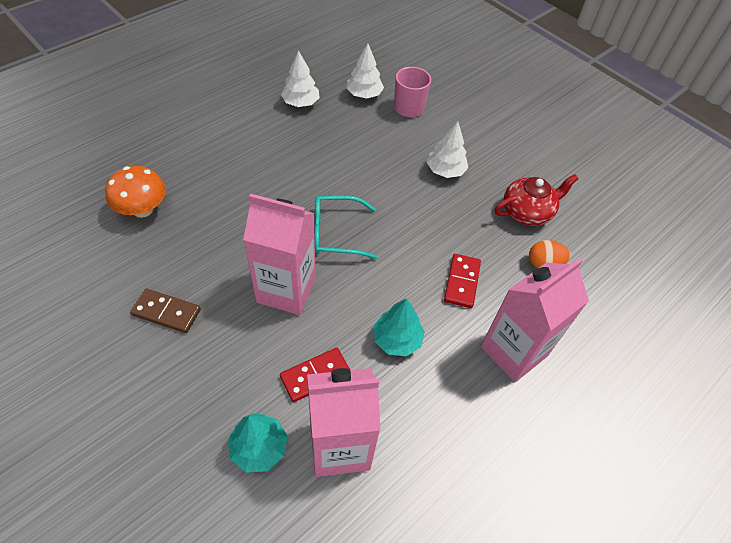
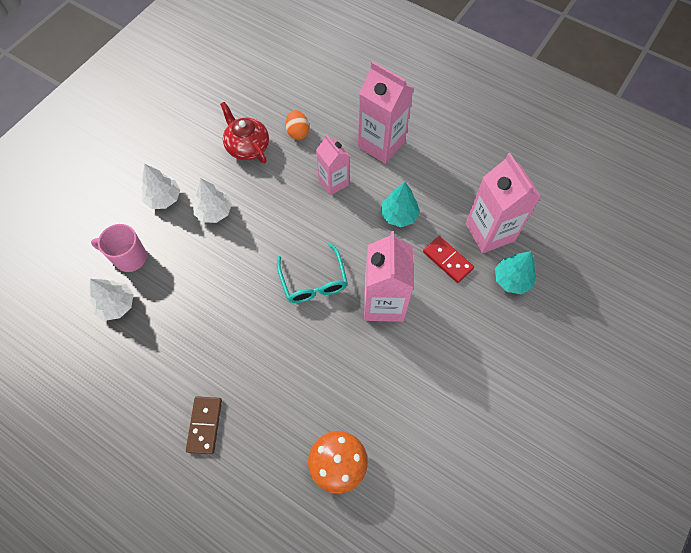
camera: 100 degrees left, 10 degrees up
(166, 312) = (438, 388): brown domino -> brown domino (205, 425)
(301, 103) = (143, 365): white tree -> white tree (163, 198)
(461, 282) = (333, 182): red domino -> pink carton

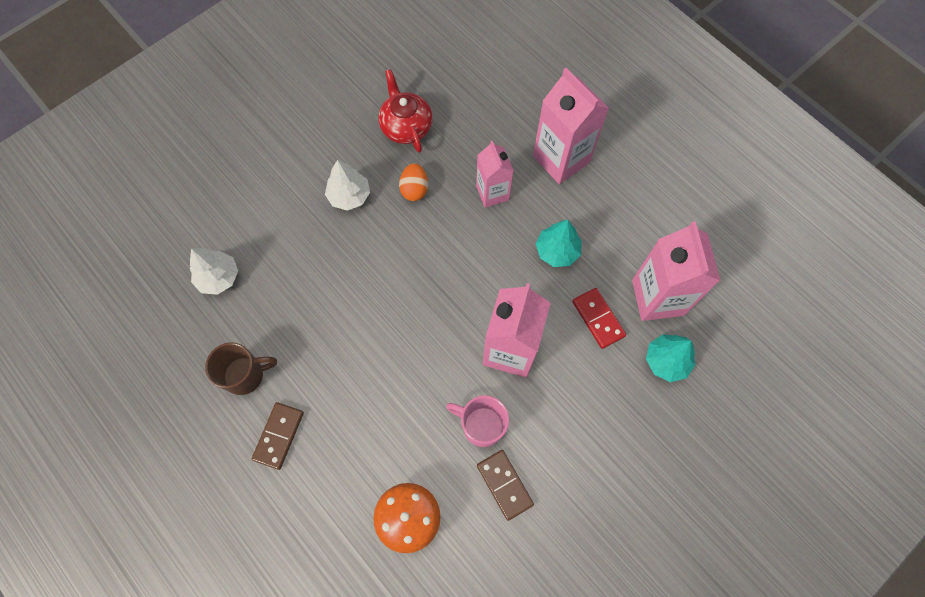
camera: 15 degrees right, 5 degrees up
(129, 258) = (244, 227): pink mug -> pink mug (481, 426)
(162, 381) = (245, 375): none -> brown mug
(163, 198) = (298, 167): white tree -> none
(298, 132) = (468, 122): orange egg -> orange egg (414, 189)
(313, 281) = (438, 305): turquoise glasses -> none
(411, 414) = (504, 485): none -> brown domino

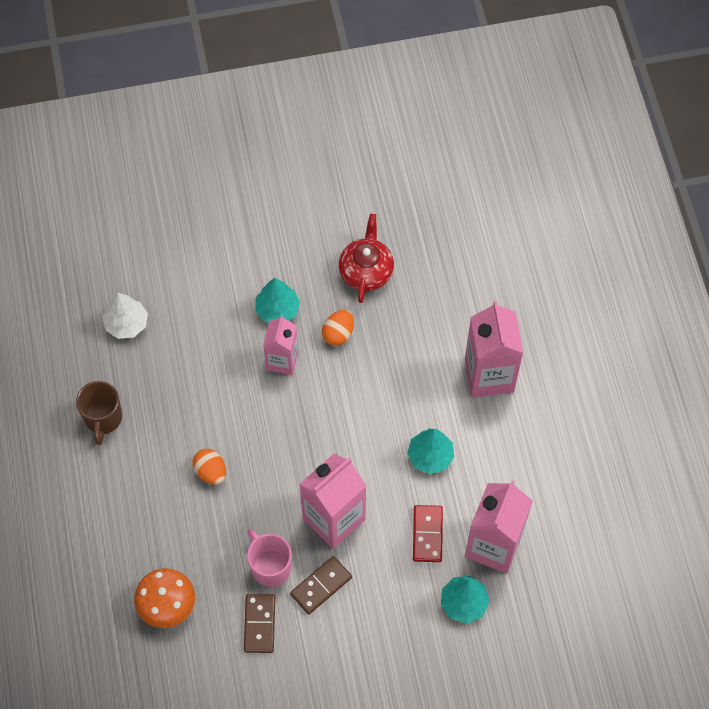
camera: 30 degrees right, 5 degrees down
(245, 375) = (103, 419): brown mug -> brown mug turned 75 degrees clockwise
(279, 436) = (102, 483): brown domino -> brown domino (321, 586)
(349, 196) = (277, 309): white tree -> turquoise tree
(375, 369) = (211, 472): none -> orange egg
(492, 193) = (406, 373): pink carton -> pink carton (282, 360)

